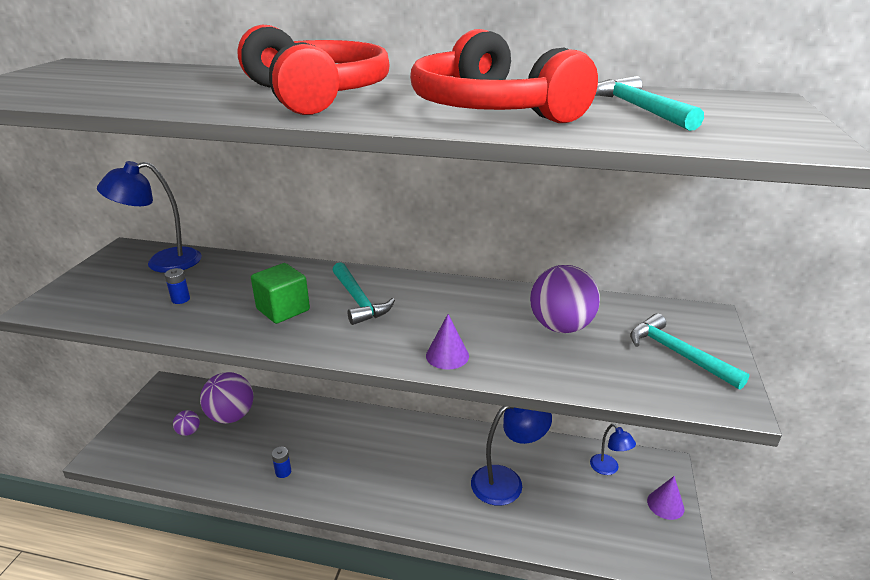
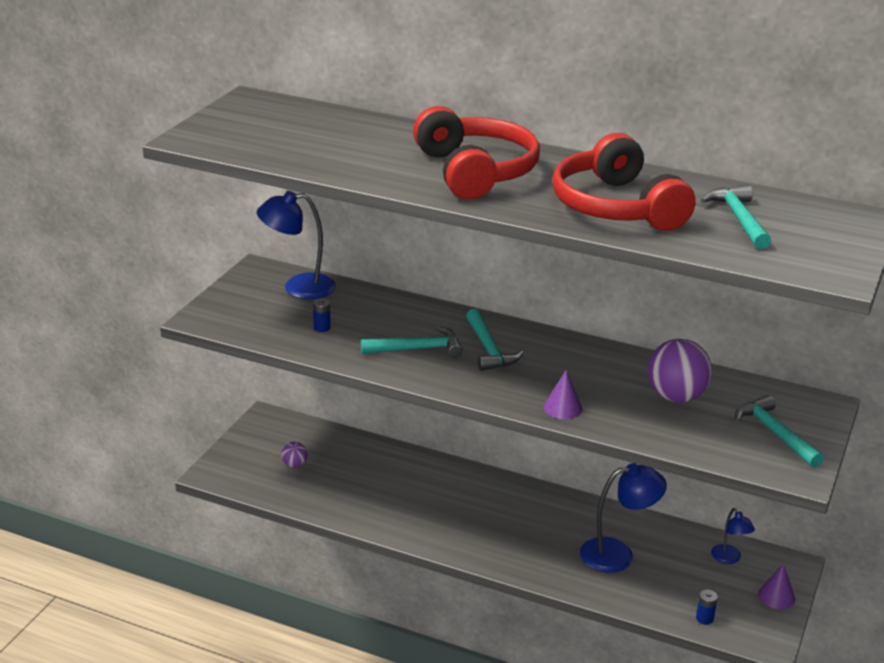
camera: 10 degrees right, 0 degrees up
(231, 416) = (337, 456): purple ball -> none
(283, 309) = (417, 349): green cube -> turquoise hammer
(283, 472) = (391, 514): blue battery -> blue battery (704, 618)

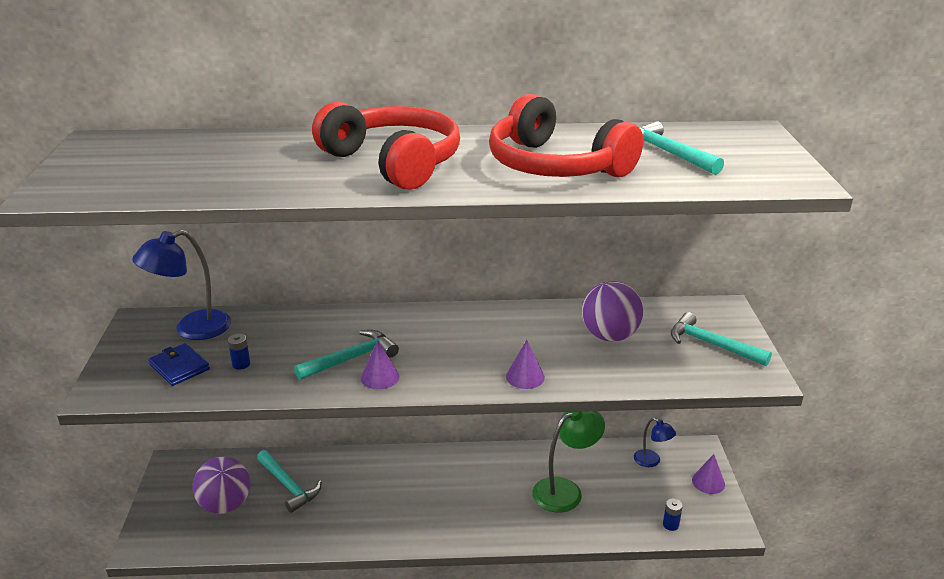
camera: 25 degrees left, 0 degrees up
(271, 316) = (179, 367): none -> blue wallet
(294, 465) = (225, 505): purple ball -> purple ball, size x2.07
(431, 371) = (380, 377): none -> purple cone
(488, 349) = (418, 339): turquoise hammer -> turquoise hammer (288, 485)
(618, 554) = (565, 490): blue lamp -> green lamp

